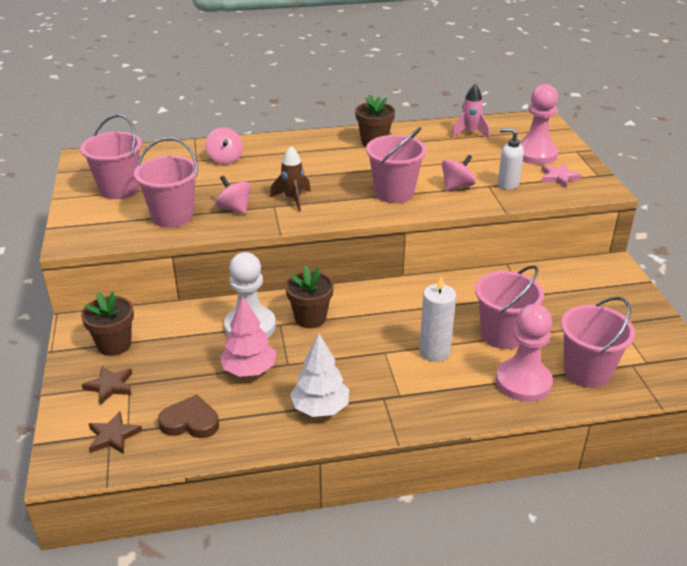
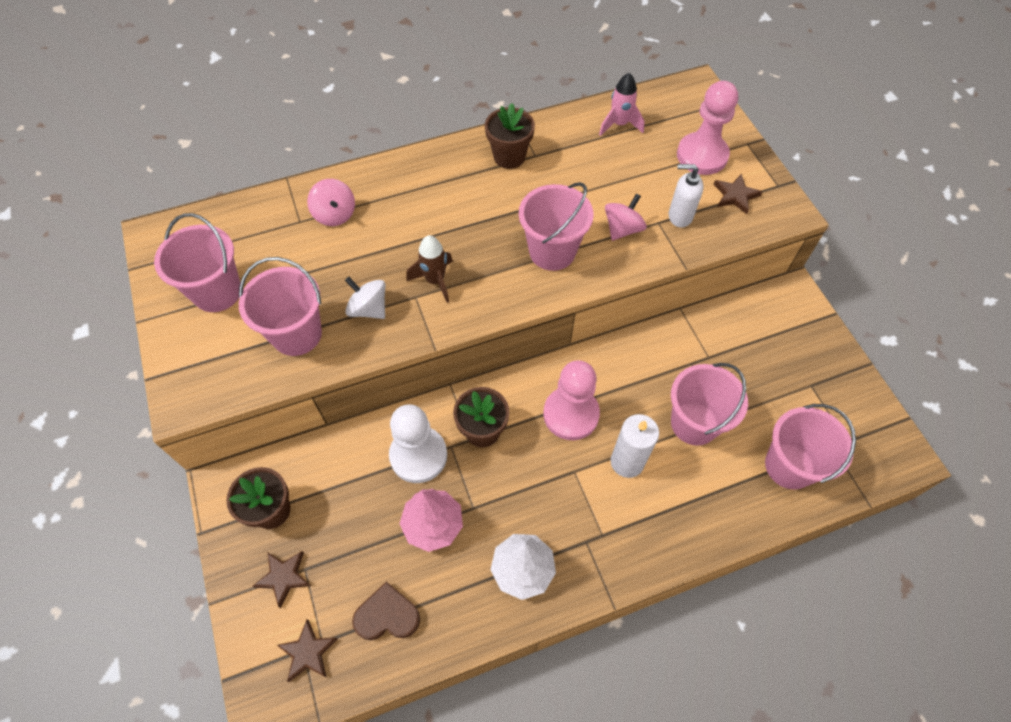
camera: 10 degrees left, 25 degrees up
(234, 209) = (369, 309): pink spinning top -> white spinning top
(523, 382) = (727, 492): pink pawn -> pink pawn (571, 414)
(559, 177) = (735, 196): pink star -> brown star

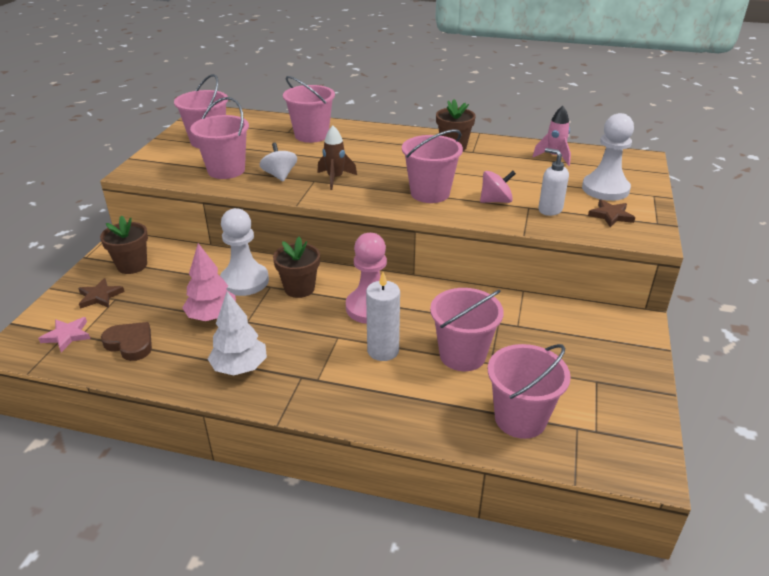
camera: 35 degrees right, 25 degrees down
(308, 652) = (67, 336): brown star -> pink star
(335, 214) = (311, 135): pink spinning top -> pink bucket
(702, 155) = (605, 189): pink pawn -> white pawn

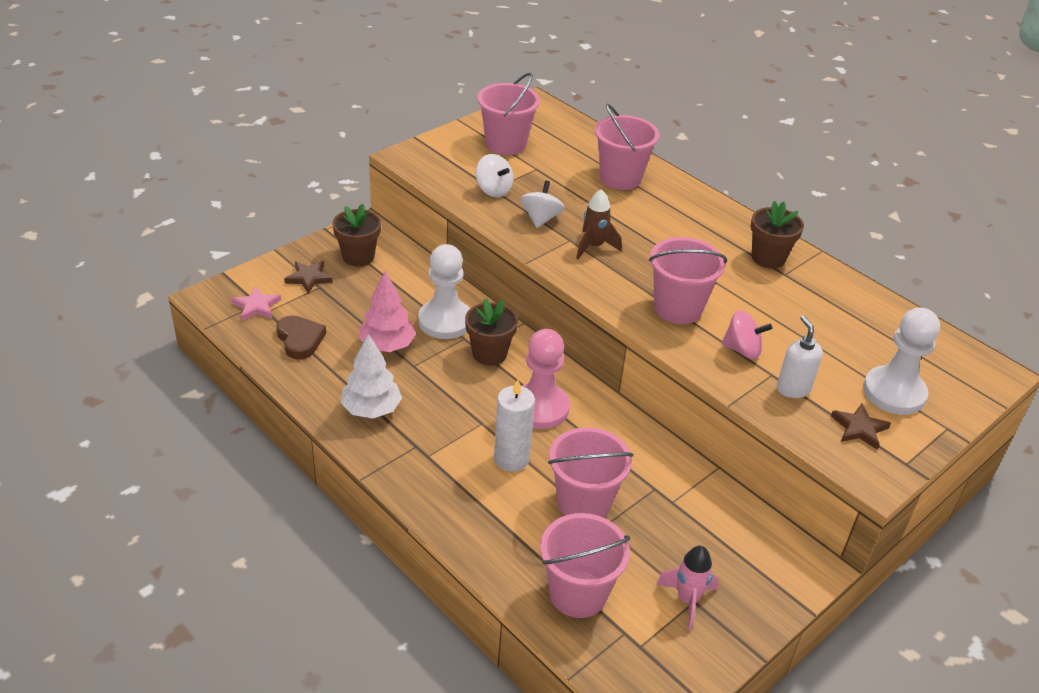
camera: 30 degrees right, 5 degrees up
(226, 170) = (493, 190): pink bucket -> white spinning top
(554, 157) = (879, 322): pink rocket -> pink rocket (687, 600)

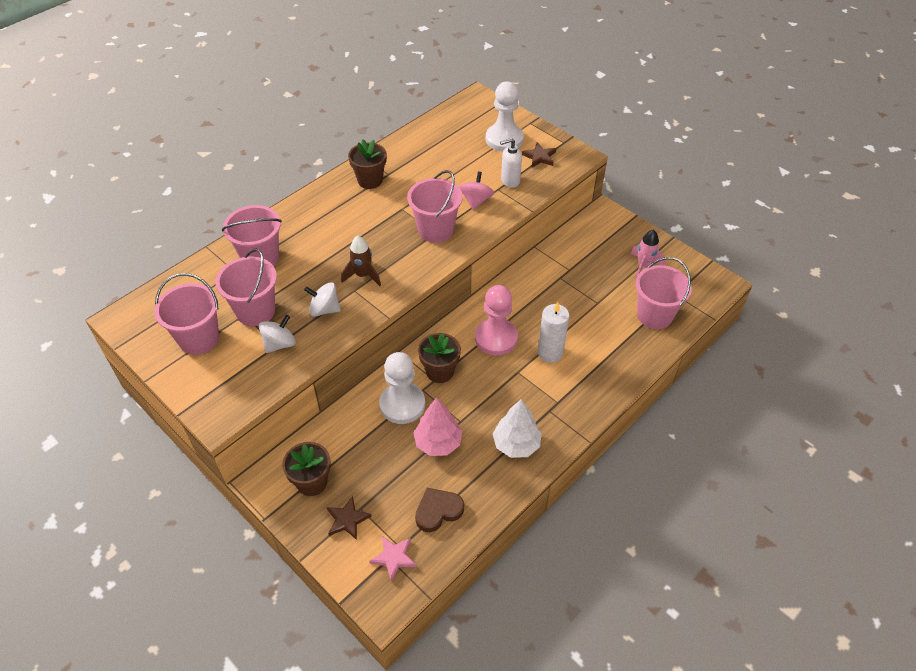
camera: 90 degrees left, 10 degrees up
(583, 503) = (581, 313): pink bucket -> pink bucket (256, 311)

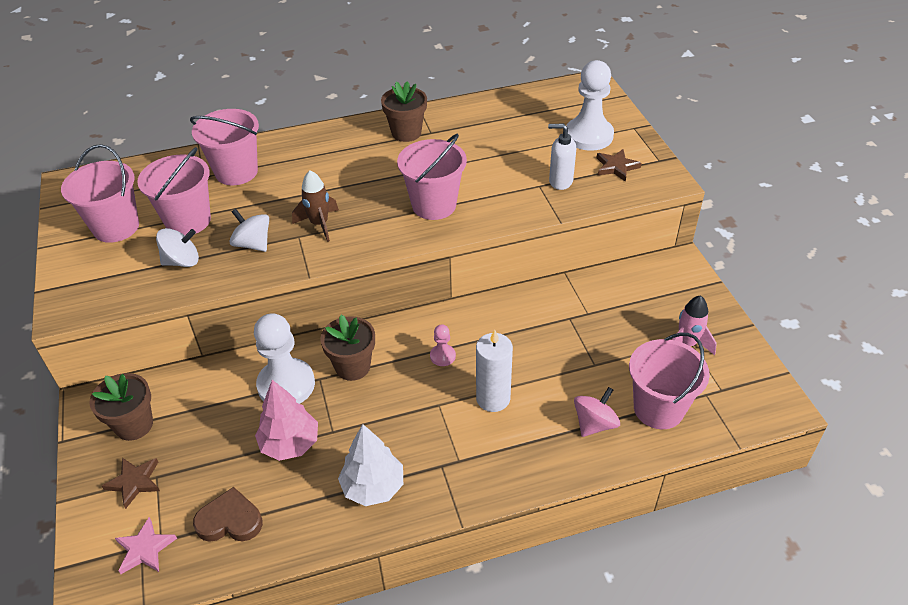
camera: 30 degrees right, 5 degrees down
(476, 201) = (504, 190): pink spinning top -> pink spinning top (594, 424)
(496, 338) = (442, 356): pink pawn -> pink pawn, size x0.46

